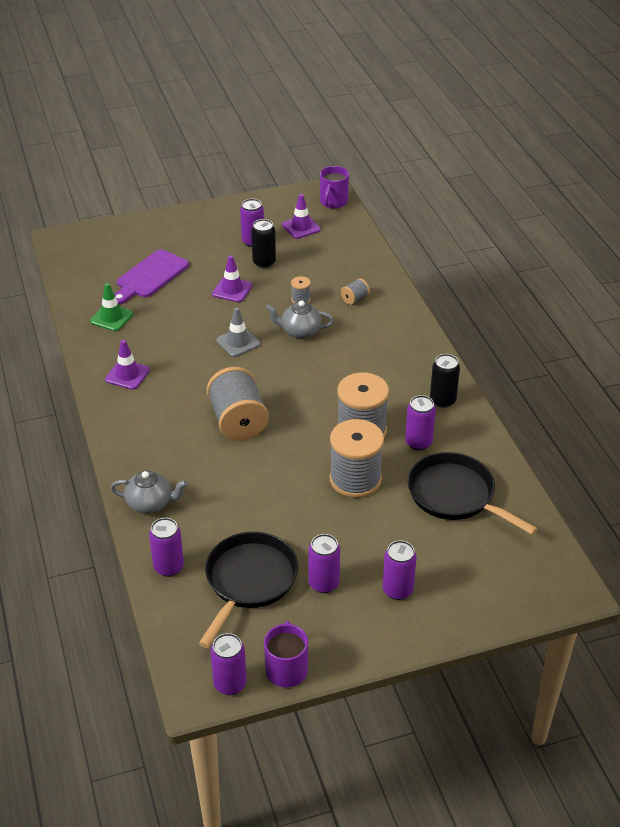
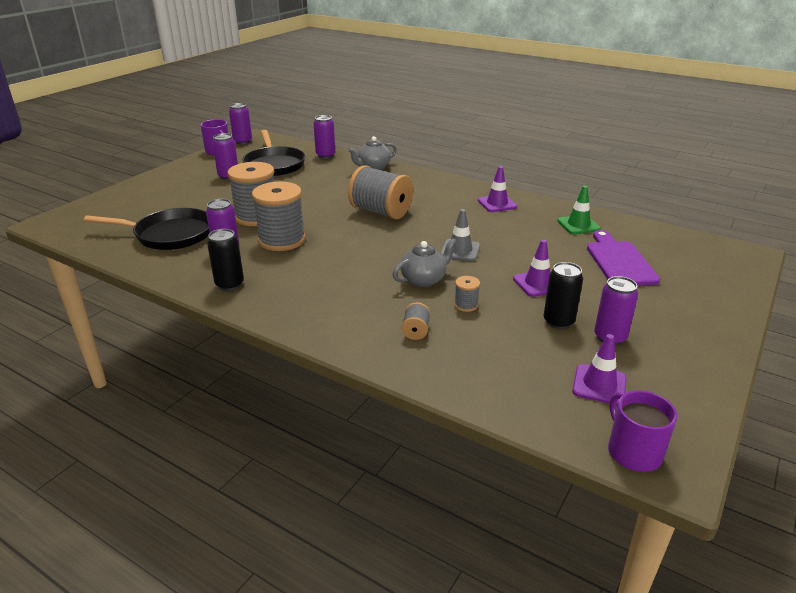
camera: 140 degrees right, 10 degrees down
(397, 590) = (178, 187): purple can -> none

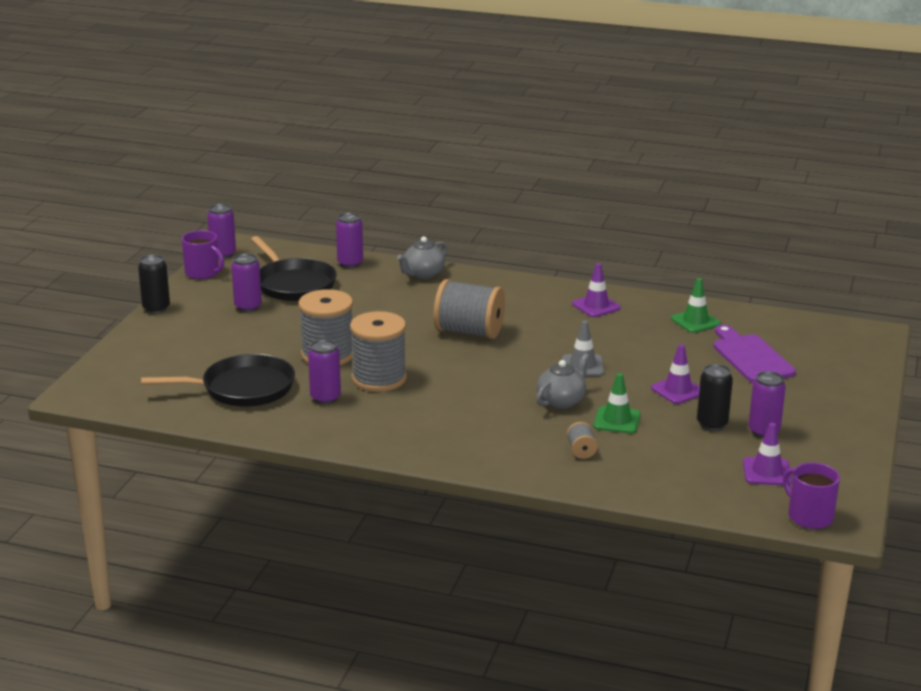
camera: 15 degrees left, 5 degrees down
(229, 284) = (360, 433): black can -> black can (156, 308)
(466, 305) = (617, 420): grey spool -> green traffic cone

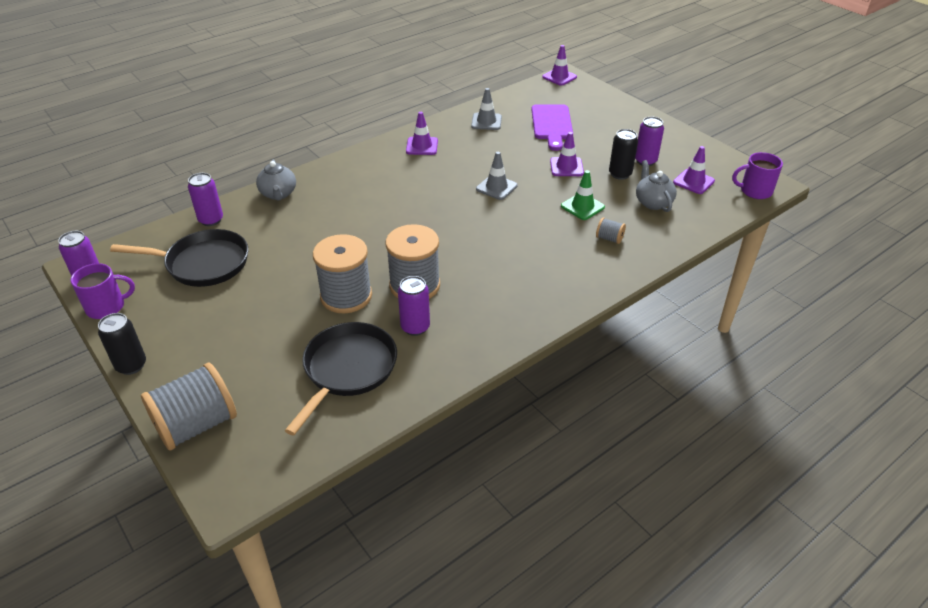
camera: 55 degrees left, 15 degrees up
(248, 307) = (207, 306): purple can -> none
(469, 332) = (393, 212): grey spool -> grey spool (197, 425)
(561, 401) = (535, 217): grey teapot -> grey teapot (653, 202)
(695, 321) = (486, 122): green traffic cone -> grey traffic cone
(750, 357) = (552, 124): purple cutting board -> purple cutting board turned 105 degrees counterclockwise
(864, 330) = (559, 77): none -> purple traffic cone

